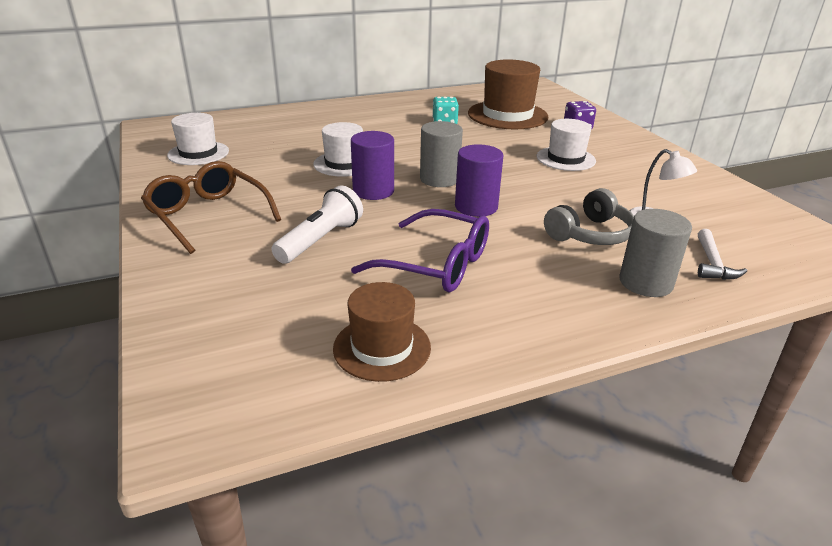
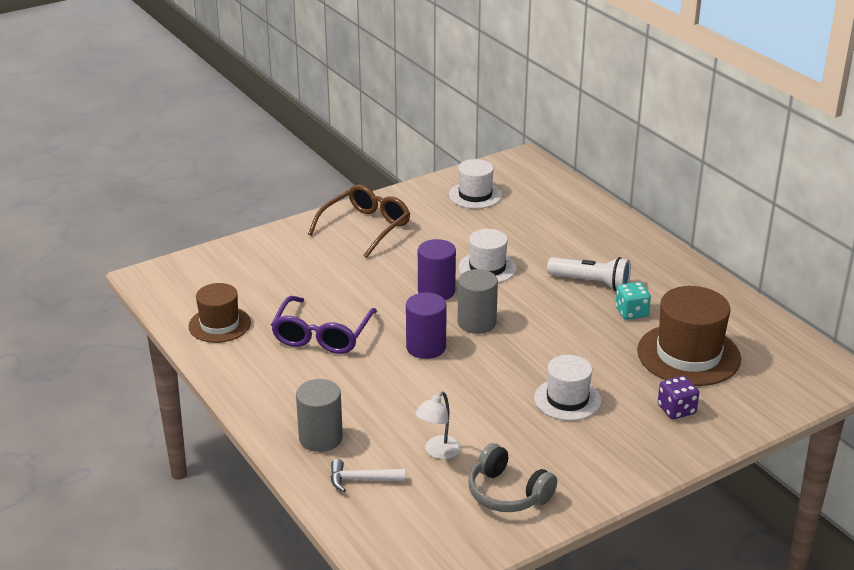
camera: 80 degrees right, 0 degrees up
(321, 240) = (343, 281): white flashlight -> white flashlight (591, 283)
(589, 234) = (395, 411): grey headphones -> grey headphones (507, 493)

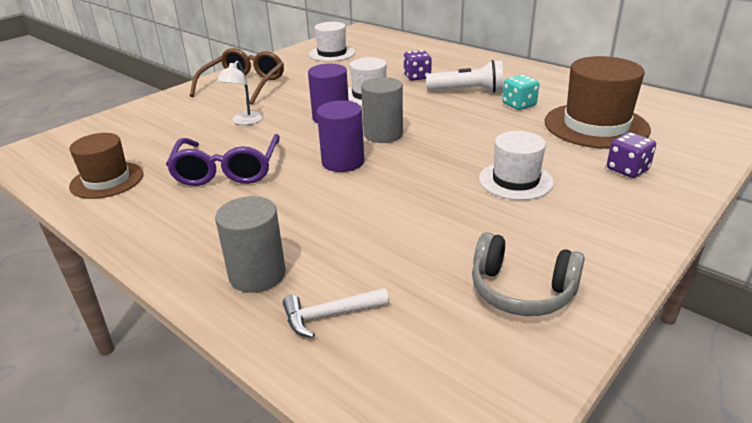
camera: 15 degrees left, 0 degrees up
(438, 452) = (410, 260): white lamp -> white lamp (244, 121)
(550, 251) = (417, 77): none -> purple dice

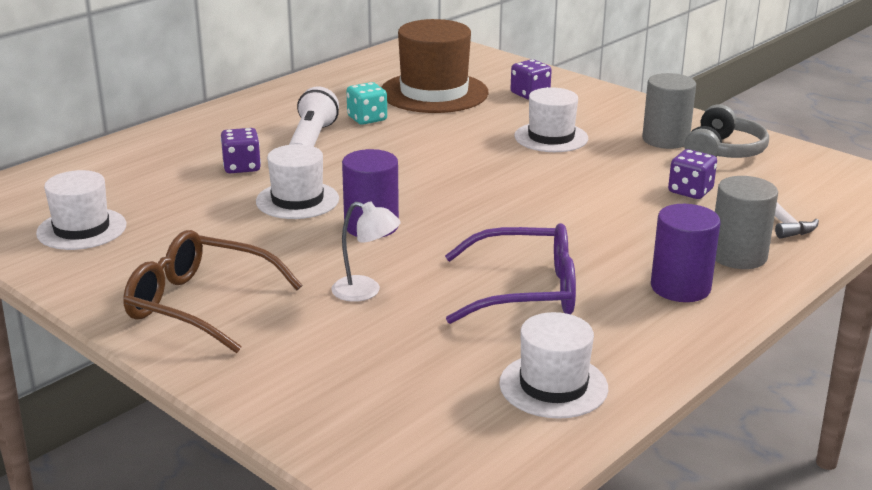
camera: 90 degrees left, 5 degrees down
(107, 180) = (553, 386): brown hat -> white hat
(343, 162) = (506, 217): purple cylinder -> purple cylinder (680, 287)
(383, 134) = (433, 194): grey cylinder -> grey cylinder (665, 140)
(403, 256) = (690, 191): none -> purple dice

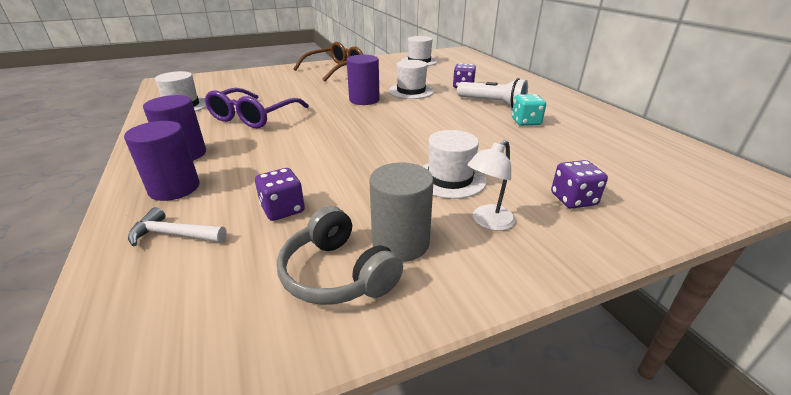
camera: 115 degrees right, 5 degrees up
(365, 291) = (305, 90): white lamp -> white lamp (488, 222)
(434, 93) = (582, 154): brown hat -> none
(738, 256) = (174, 188): grey cylinder -> purple cylinder

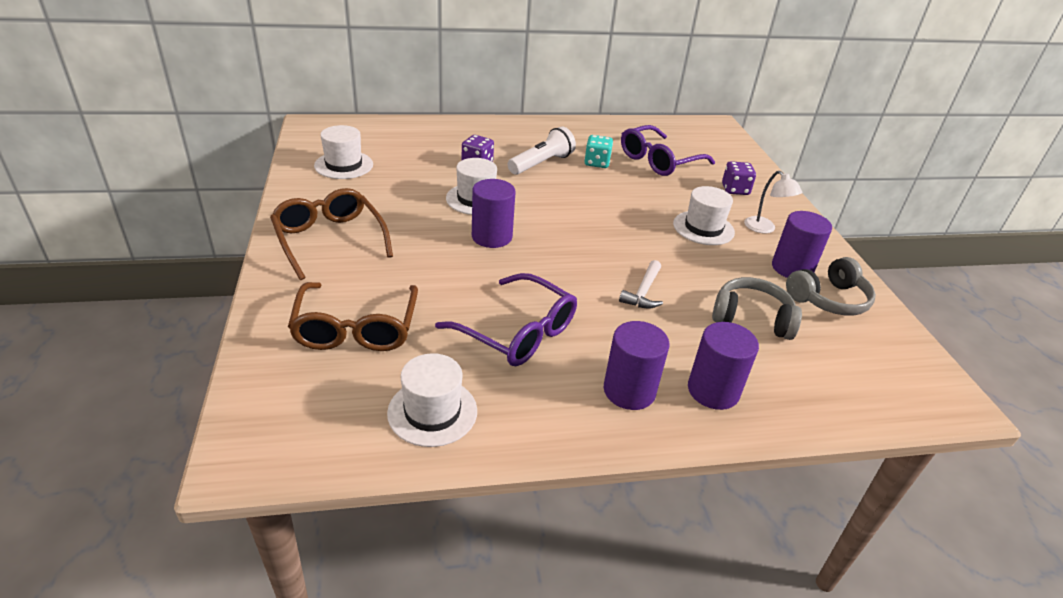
camera: 80 degrees left, 5 degrees up
(174, 234) = (794, 382): white hammer -> white hammer (643, 292)
(255, 84) = (356, 328): none -> brown glasses
(283, 209) = (752, 318): purple dice -> grey headphones
(400, 243) = (792, 268): grey cylinder -> purple cylinder
(578, 149) = (659, 161): none -> purple glasses

